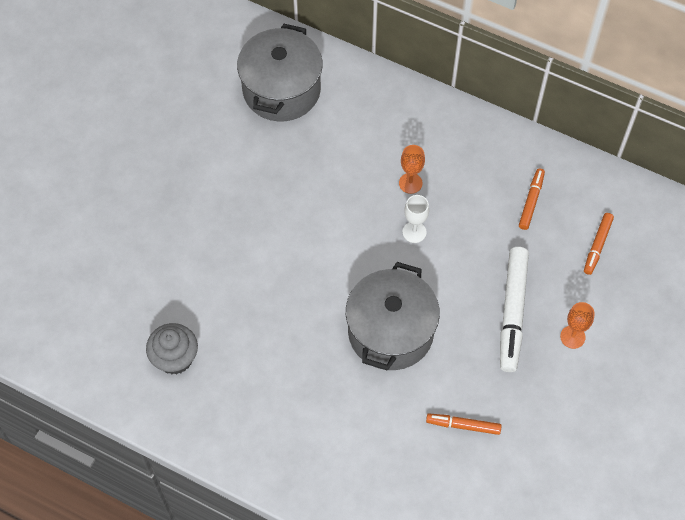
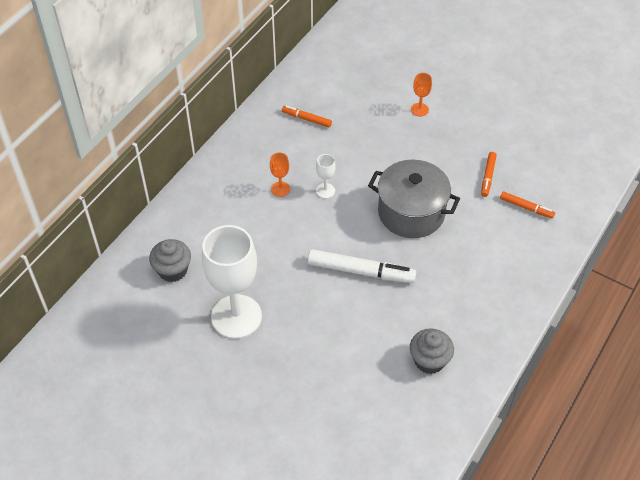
camera: 85 degrees left, 10 degrees down
(224, 158) = (236, 316): none -> white goblet
(281, 90) = (172, 270): grey pot -> grey cupcake
(512, 312) = (398, 140): white marker -> white marker (361, 271)
(597, 246) = (348, 87): orange marker -> orange marker (526, 208)

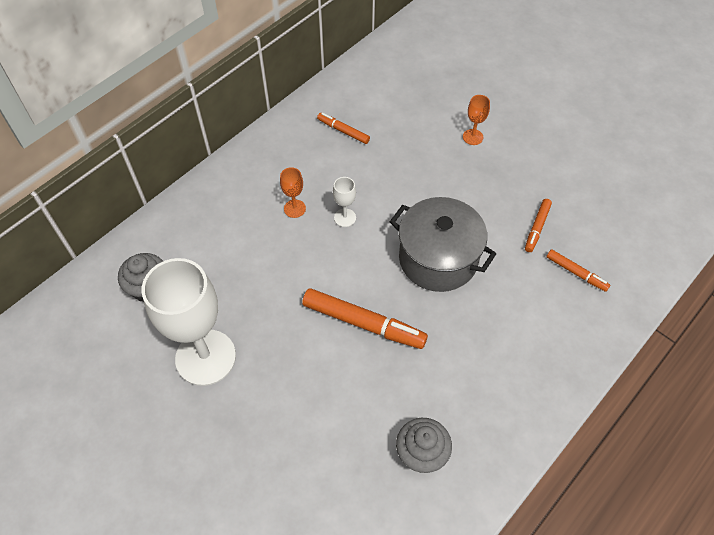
camera: 10 degrees right, 5 degrees up
(361, 271) = (363, 323): white marker -> orange marker

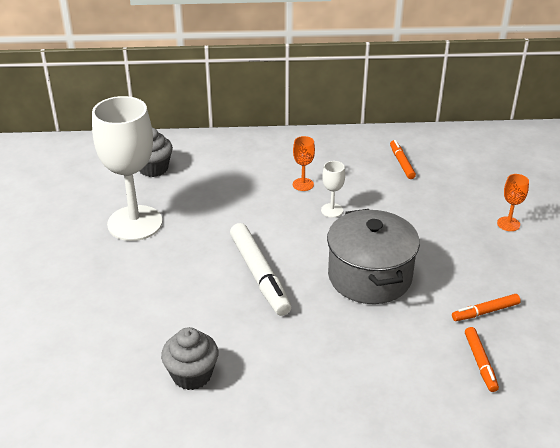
camera: 45 degrees right, 20 degrees down
(363, 323) = (259, 275): orange marker -> white marker

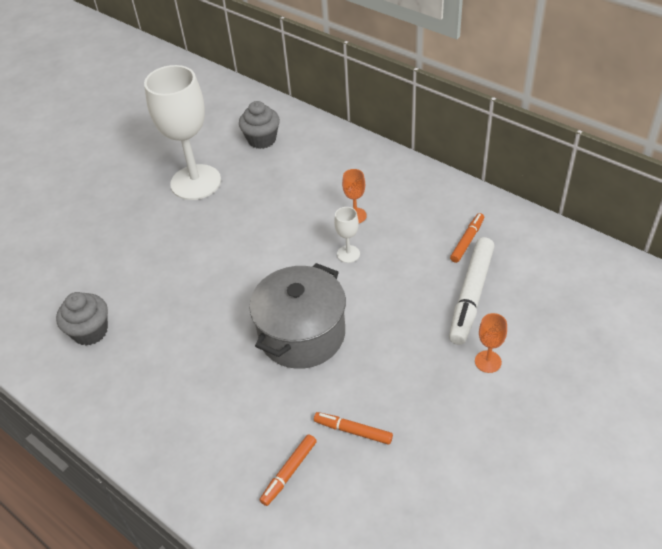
camera: 45 degrees right, 10 degrees up
(259, 275) = (225, 279): white marker -> white marker (471, 295)

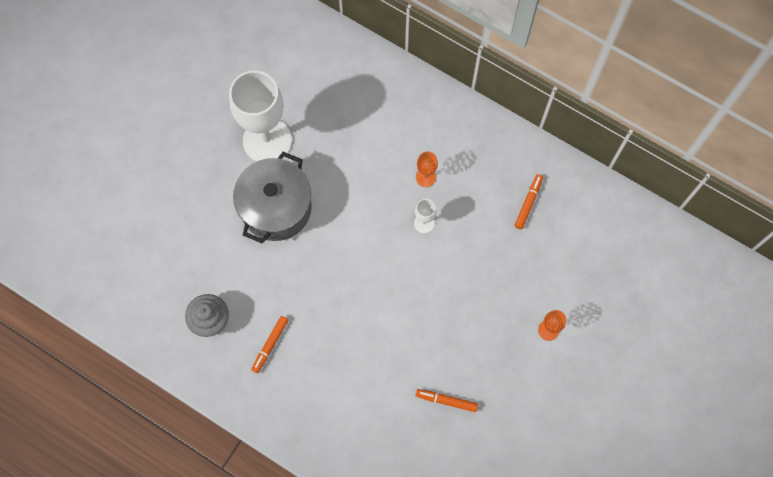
camera: 10 degrees left, 25 degrees up
(262, 139) = (322, 80): grey cupcake -> none
(289, 472) = (401, 439): orange marker -> orange marker (270, 345)
(302, 334) = (394, 312): grey pot -> grey pot (276, 208)
(471, 295) = (533, 264): white marker -> none

